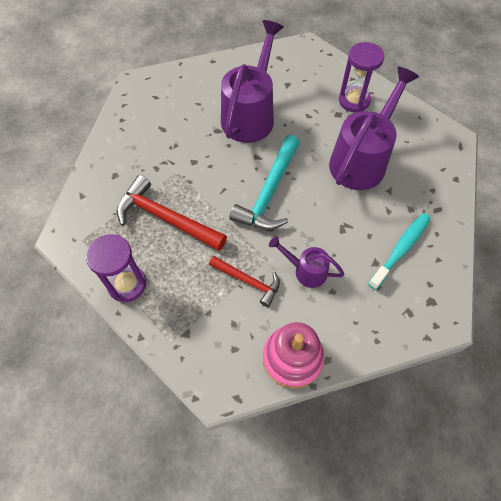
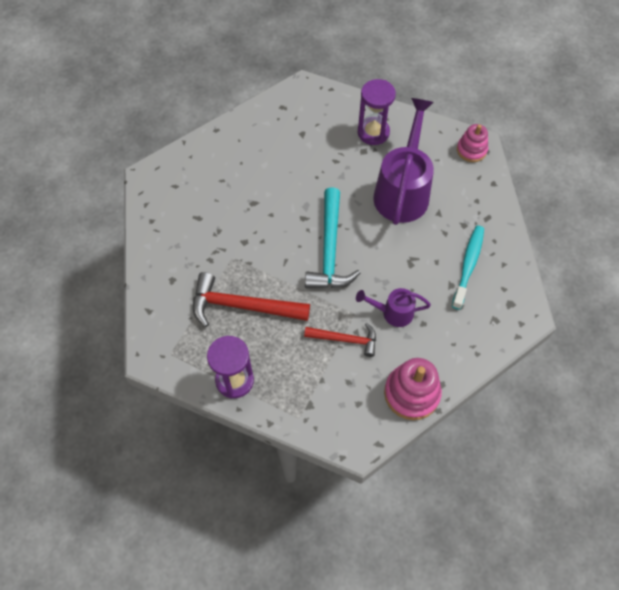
camera: 20 degrees left, 0 degrees up
(250, 114) = (279, 176): purple watering can -> none
(444, 142) = (471, 150): none -> pink stacking toy

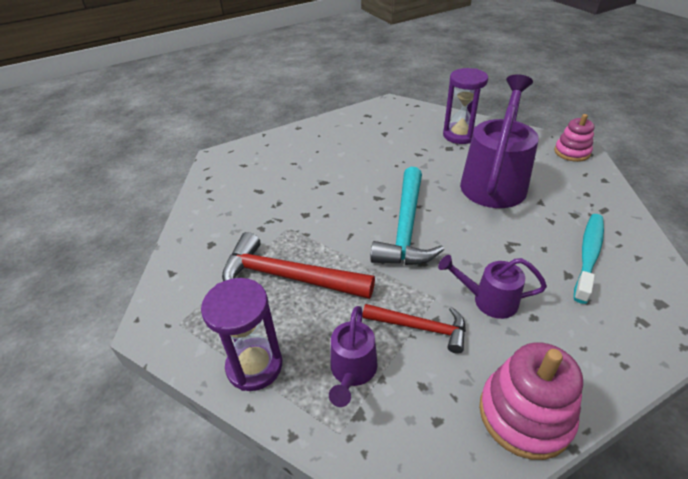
camera: 10 degrees right, 20 degrees down
(301, 377) = (352, 372): none -> purple watering can

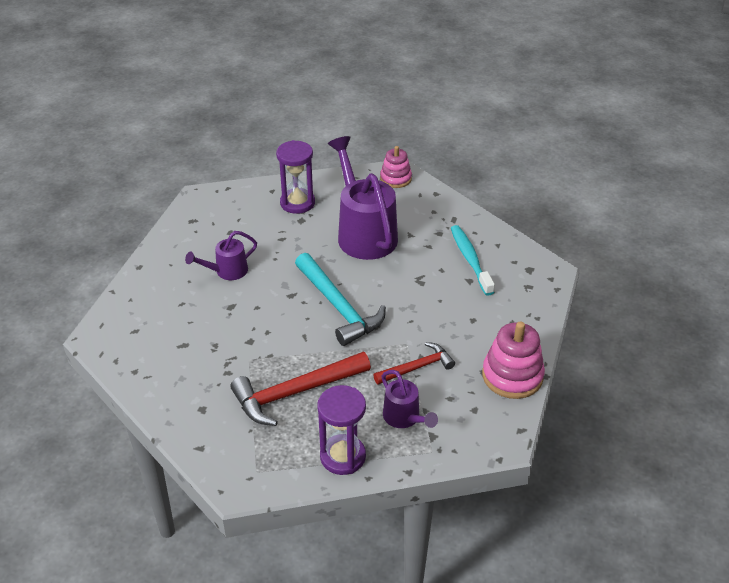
camera: 45 degrees left, 0 degrees up
(488, 300) = (439, 325): purple watering can -> purple watering can (227, 271)

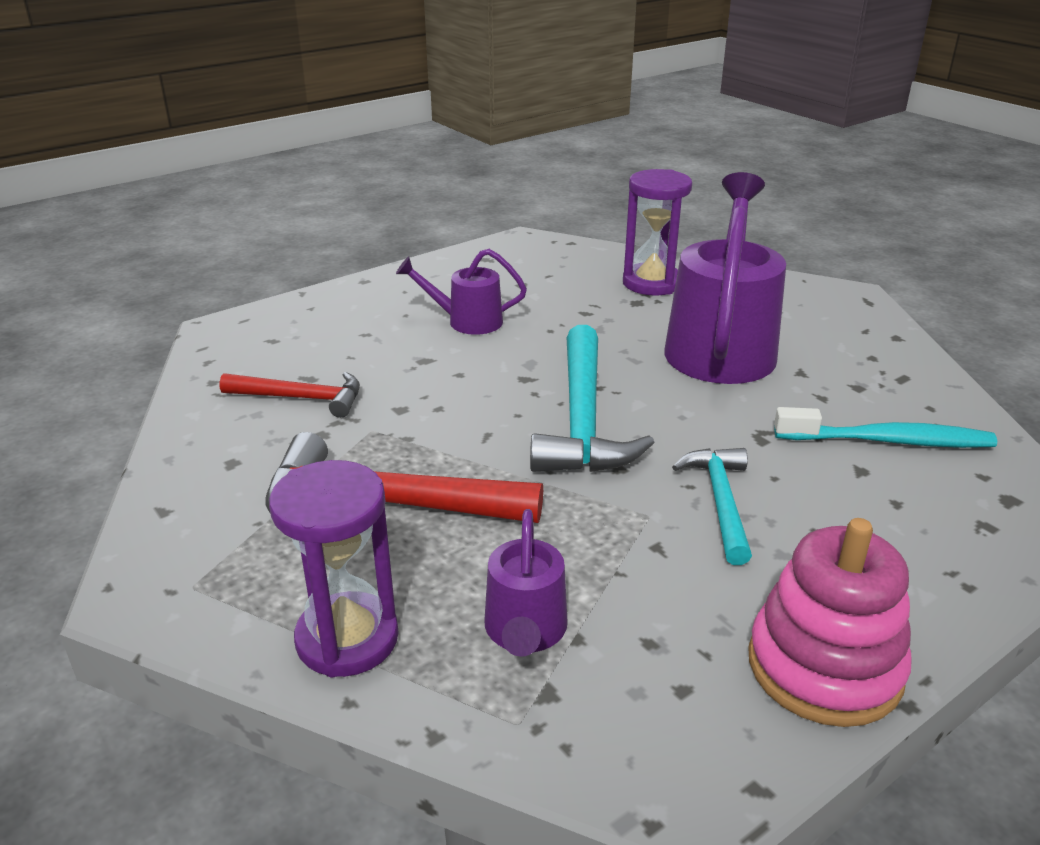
camera: 35 degrees right, 10 degrees down
(395, 178) = (839, 301): pink stacking toy -> none
(417, 367) = (632, 560): red hammer -> red hammer (301, 398)
(428, 323) = (721, 502): none -> turquoise hammer
(470, 259) = (889, 441): turquoise toothbrush -> turquoise toothbrush turned 75 degrees clockwise

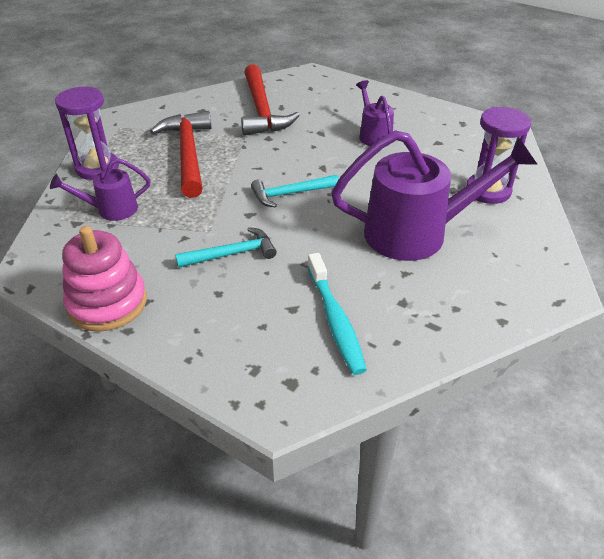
camera: 70 degrees right, 10 degrees up
(301, 398) = (261, 110): red hammer -> red hammer, size x1.66
(582, 419) = (290, 194): turquoise hammer -> turquoise hammer, size x0.60

